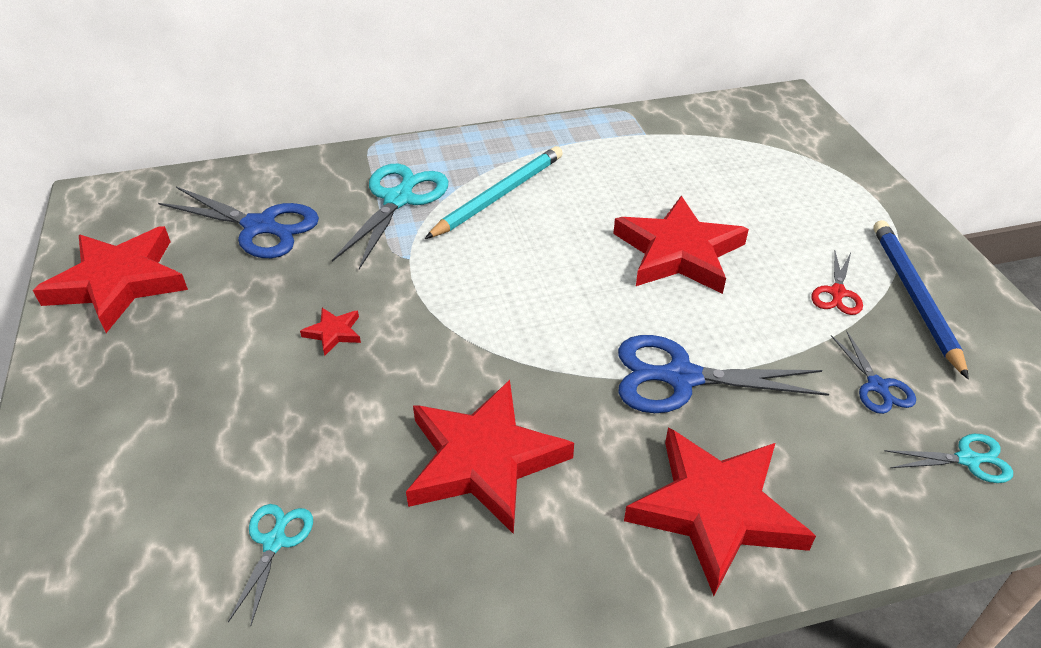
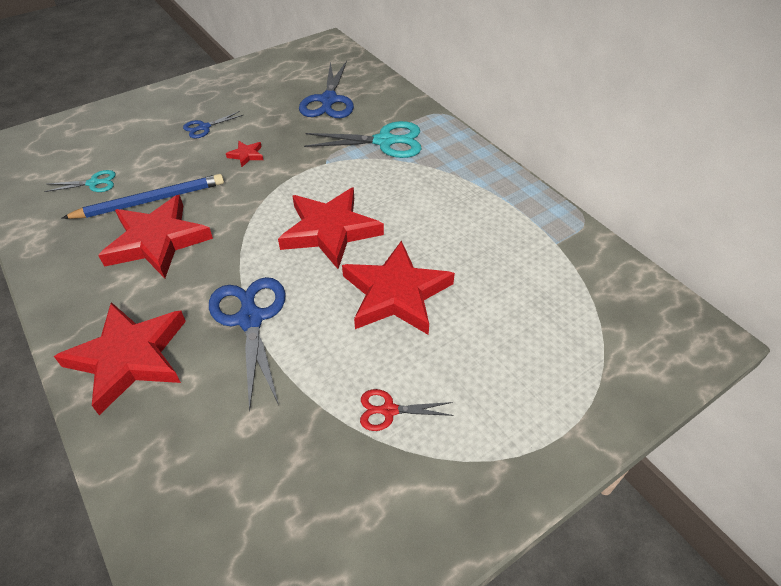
camera: 70 degrees right, 5 degrees up
(118, 282) = (261, 75): red star -> red star (330, 230)
(498, 195) = (415, 183): turquoise pencil -> none
(877, 386) = (274, 450): blue scissors -> blue scissors (204, 127)
(914, 296) = (409, 476): blue pencil -> blue pencil (150, 200)
(968, 459) = (200, 525): turquoise scissors -> none

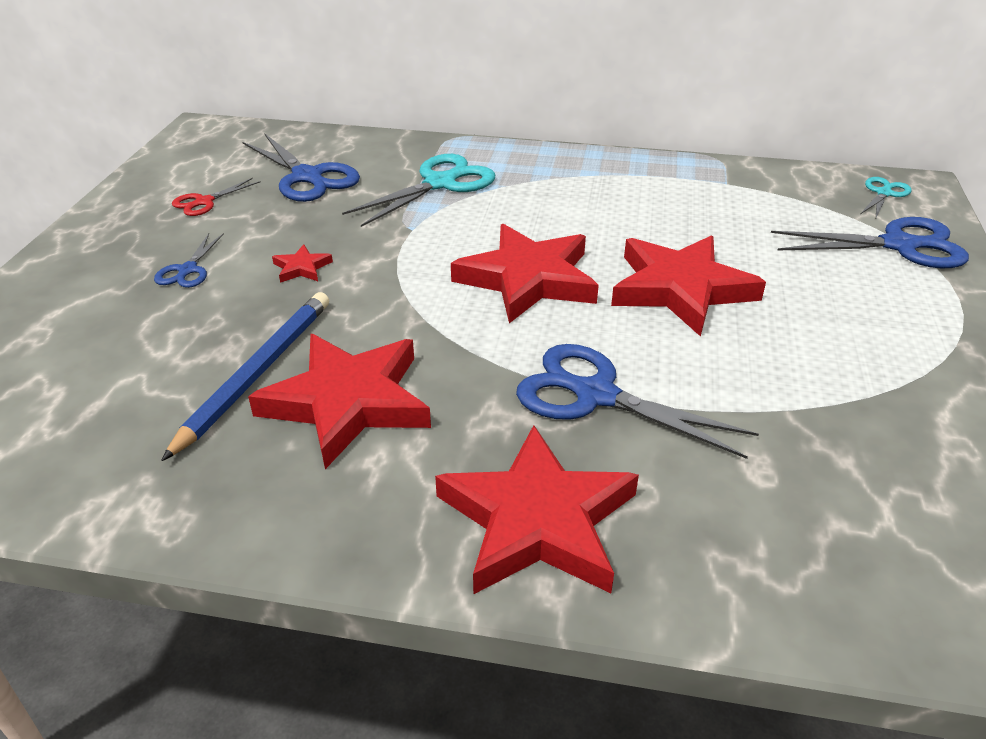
camera: 45 degrees left, 10 degrees down
(94, 183) = (127, 404): turquoise scissors -> turquoise scissors (884, 193)
(388, 410) = (837, 371): red scissors -> red scissors (204, 202)
(595, 369) = (899, 245): none -> blue scissors

